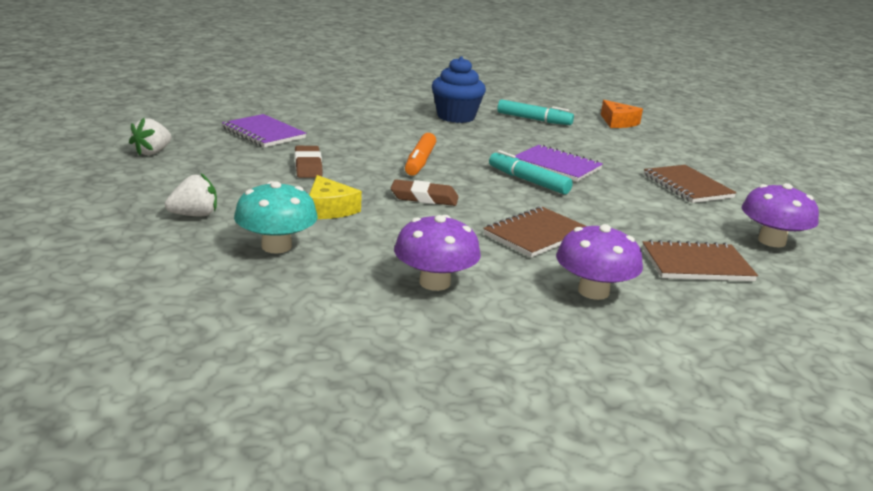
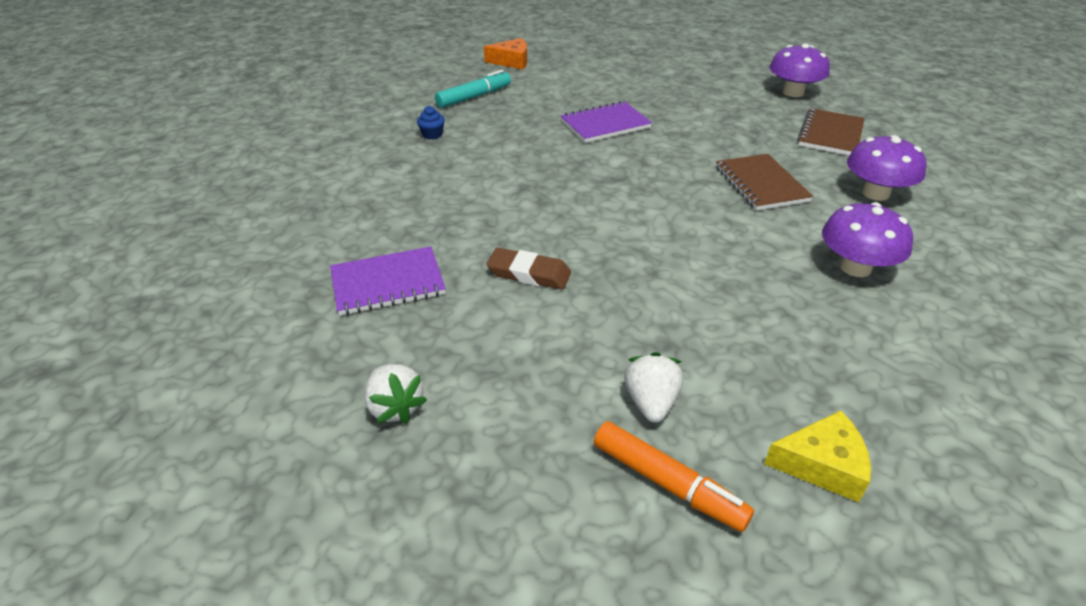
camera: 60 degrees left, 15 degrees up
(276, 246) = (758, 350): turquoise mushroom -> none
(329, 209) = (666, 288): yellow cheese -> yellow cheese (821, 464)
(420, 162) = (556, 194): orange marker -> orange marker (668, 483)
(424, 198) = (656, 219): brown eraser -> none
(456, 117) = (432, 135): blue cupcake -> blue cupcake, size x0.43
(528, 181) = (636, 150): turquoise marker -> none
(687, 186) = (678, 85): brown notebook -> none

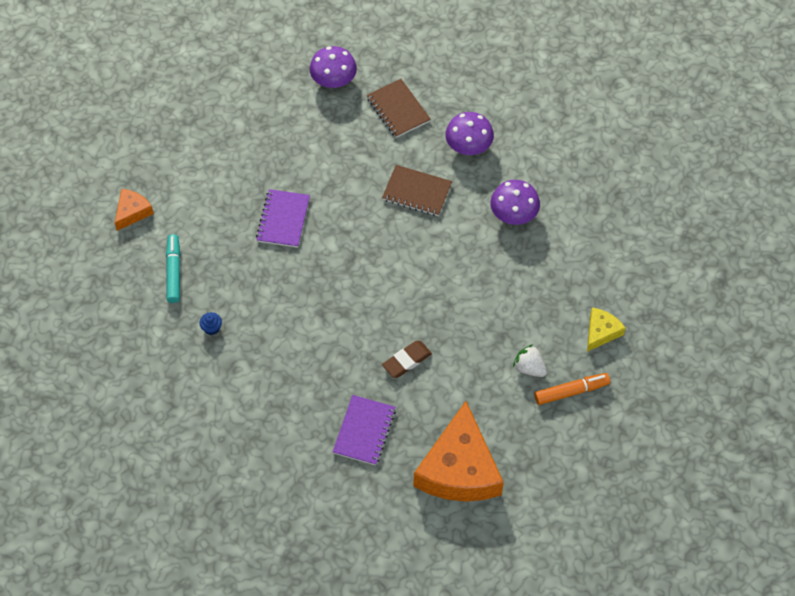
camera: 55 degrees left, 20 degrees up
(395, 407) = (459, 469): white strawberry -> orange cheese

